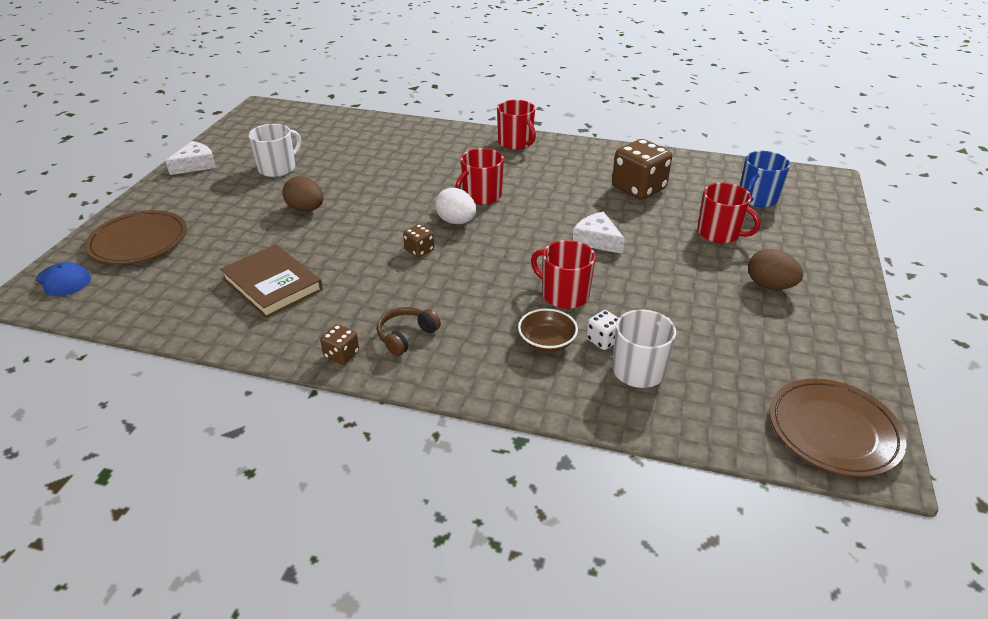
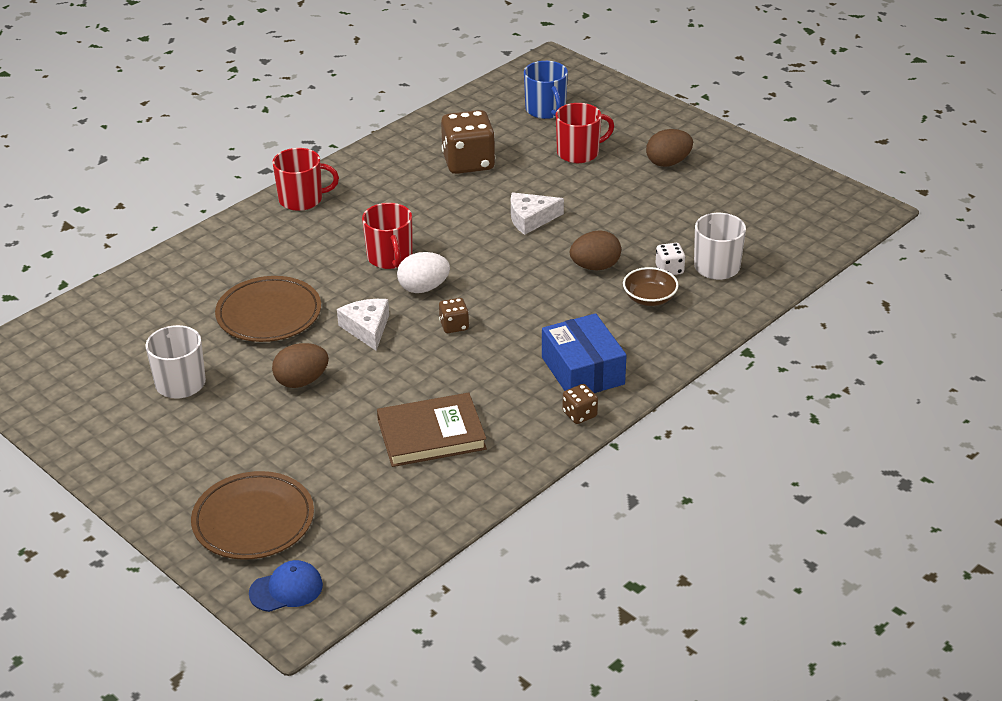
camera: 60 degrees left, 0 degrees up
(195, 165) = (97, 448): white cheese -> white cheese (367, 328)
(406, 336) = (582, 371): brown headphones -> blue box
(564, 295) = (595, 267): red mug -> brown egg
(833, 431) = (833, 212): brown plate -> brown plate (269, 314)

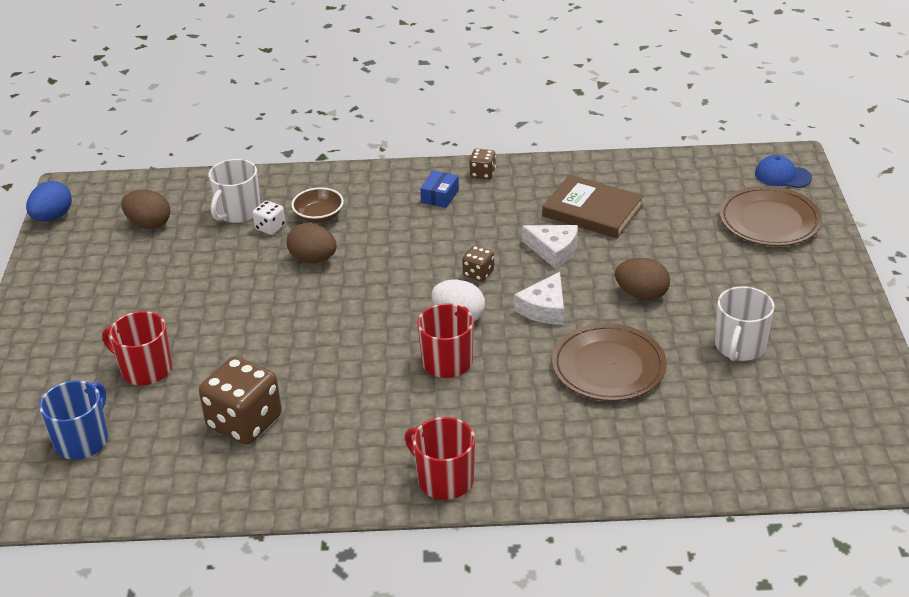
camera: 135 degrees left, 0 degrees up
(531, 219) = (290, 328): white cheese -> white cheese (553, 250)
(582, 371) = (440, 196): blue box -> blue box, size x0.53
(668, 163) = (105, 312): brown egg -> brown egg (149, 224)
(835, 189) = (52, 217): none -> blue egg

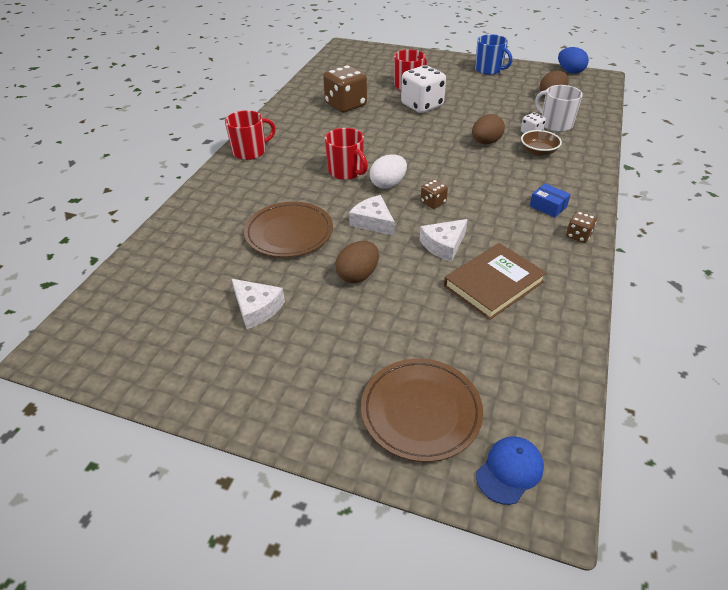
camera: 110 degrees right, 5 degrees up
(82, 440) = (366, 69): blue mug -> blue mug (489, 69)
(218, 338) = (422, 105): none -> white dice
(739, 346) = (257, 308): white mug -> white cheese

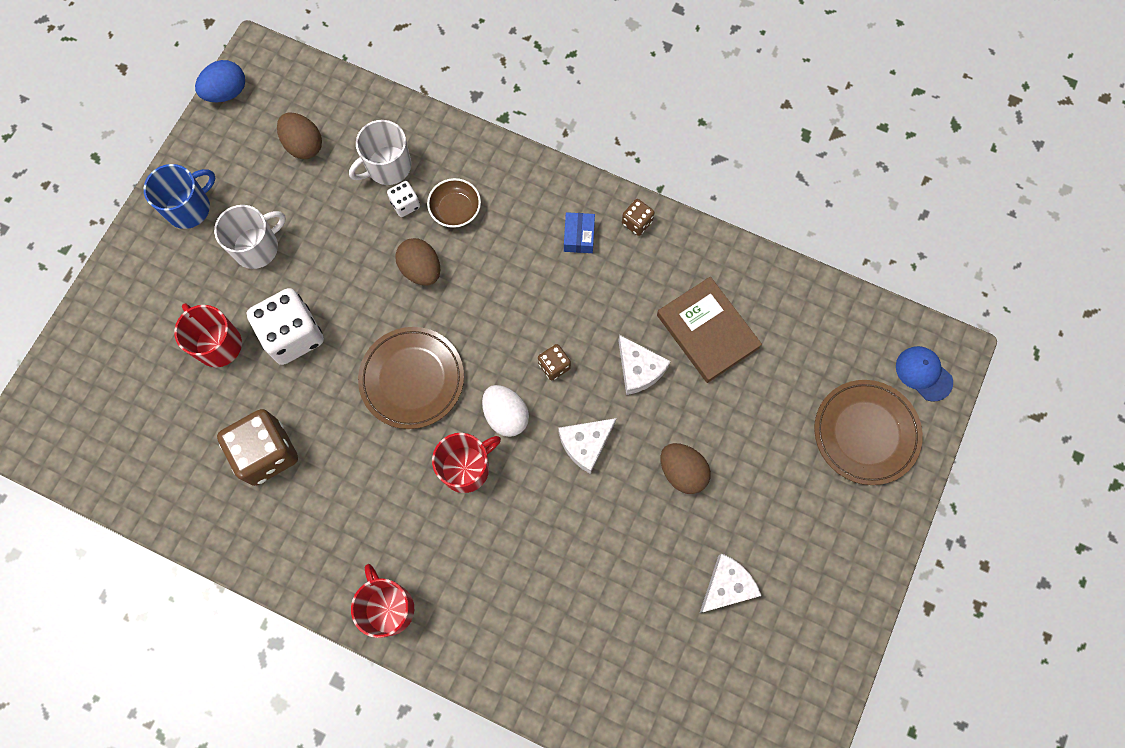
camera: 85 degrees left, 30 degrees up
(289, 233) = (597, 549): brown plate -> brown plate (412, 379)
(474, 90) = (257, 247): none -> white mug
(548, 206) = (579, 236): blue box -> blue box turned 45 degrees counterclockwise

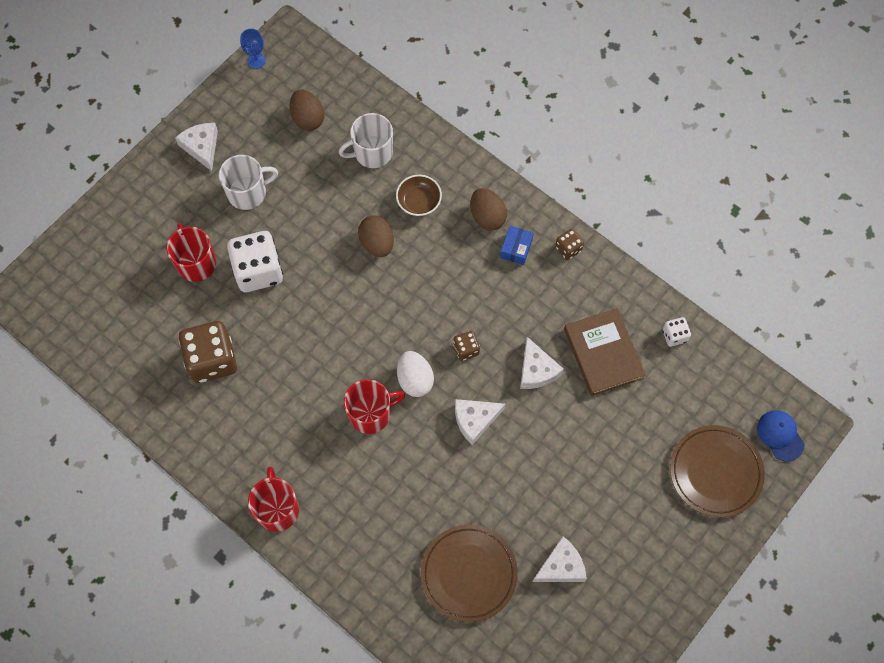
camera: 15 degrees right, 5 degrees down
(189, 208) = (201, 147): blue mug -> white cheese
(227, 92) = (256, 60): blue egg -> blue goblet
(405, 204) = (378, 187): white dice -> white dice (674, 336)
(412, 379) = (345, 330): brown plate -> brown plate (469, 574)
(682, 472) = (549, 463): brown egg -> brown egg (487, 217)

